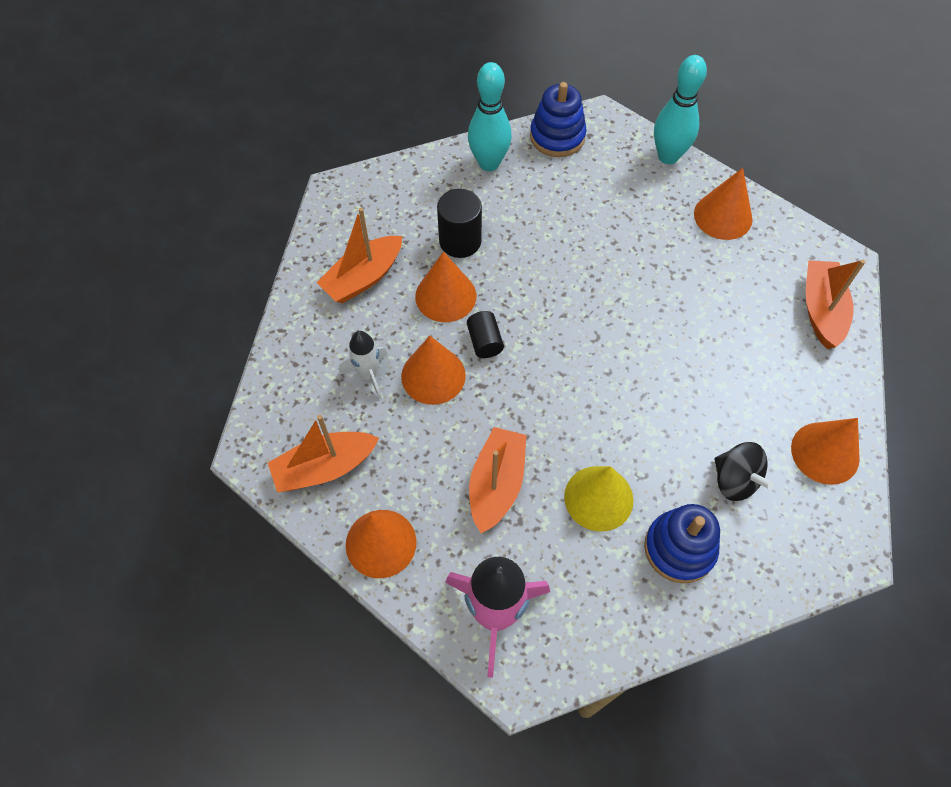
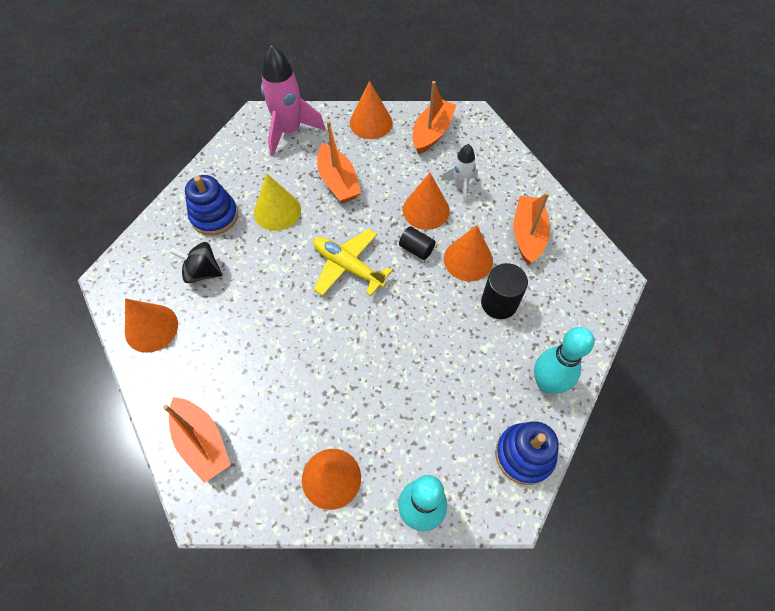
camera: 140 degrees right, 0 degrees up
(570, 373) = (348, 267): none -> yellow plane

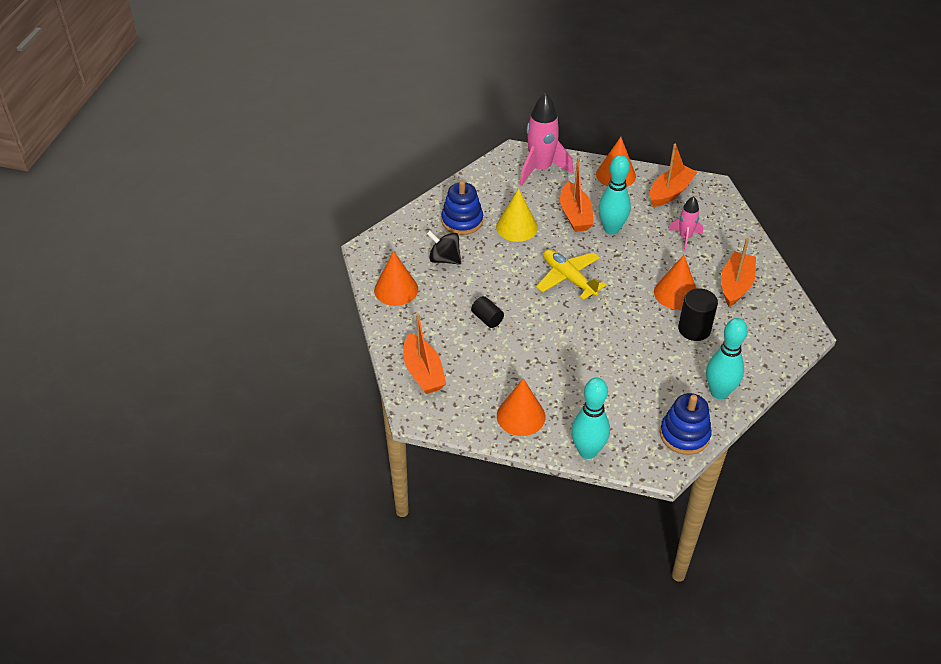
camera: 15 degrees right, 15 degrees down
(381, 191) = (611, 229): none -> turquoise bowling pin
(416, 249) = (632, 277): black cylinder -> black cylinder (487, 319)
(426, 210) = (648, 250): orange cone -> none
(460, 186) = (685, 238): white rocket -> pink rocket

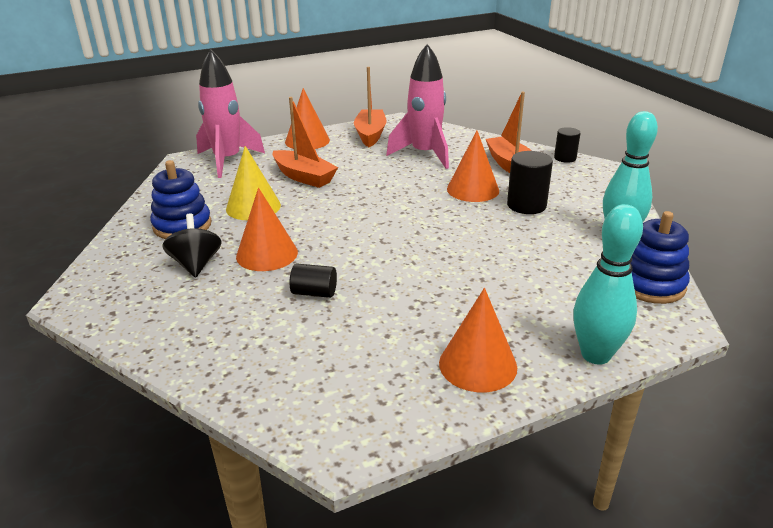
camera: 40 degrees left, 15 degrees down
(396, 289) = (158, 320): orange cone -> orange cone (267, 254)
(423, 372) = (295, 389): orange boat -> none
(444, 259) = (196, 264): black spinning top -> black spinning top turned 90 degrees clockwise
(568, 278) = (360, 221): yellow plane -> none
(611, 229) = (352, 173): turquoise bowling pin -> none
(685, 238) = (424, 154): pink rocket -> pink rocket, size x1.78
(789, 302) = (565, 158): none -> black cylinder

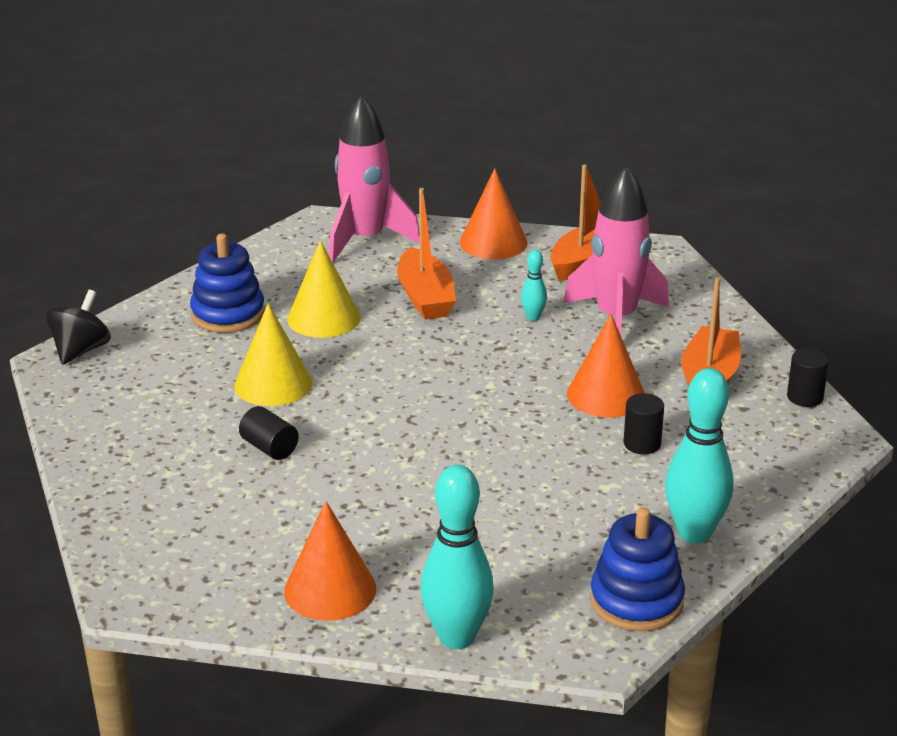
camera: 35 degrees right, 0 degrees up
(196, 264) = (195, 367): black spinning top -> black spinning top (80, 350)
(267, 254) = (273, 384): orange cone -> yellow cone
(379, 167) = (533, 317): none -> turquoise bowling pin
(526, 205) = (642, 444): black cylinder -> black cylinder, size x0.64

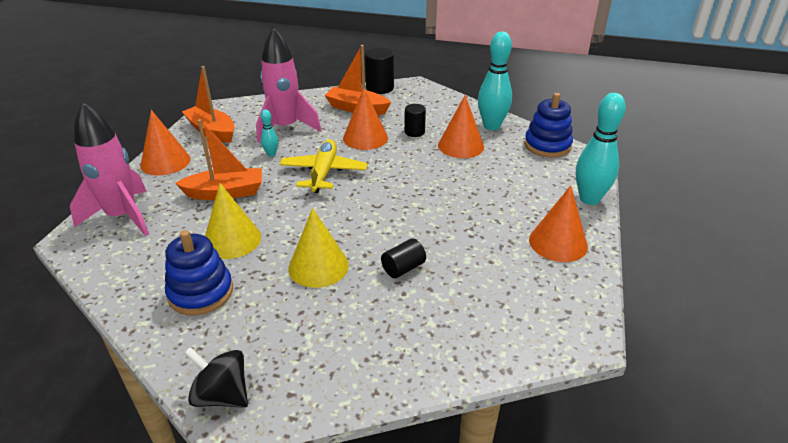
camera: 85 degrees left, 5 degrees up
(490, 366) = (324, 173): none -> yellow plane
(606, 495) = (461, 146): none -> orange cone
(805, 397) = (379, 88): black cylinder -> black cylinder, size x1.56

